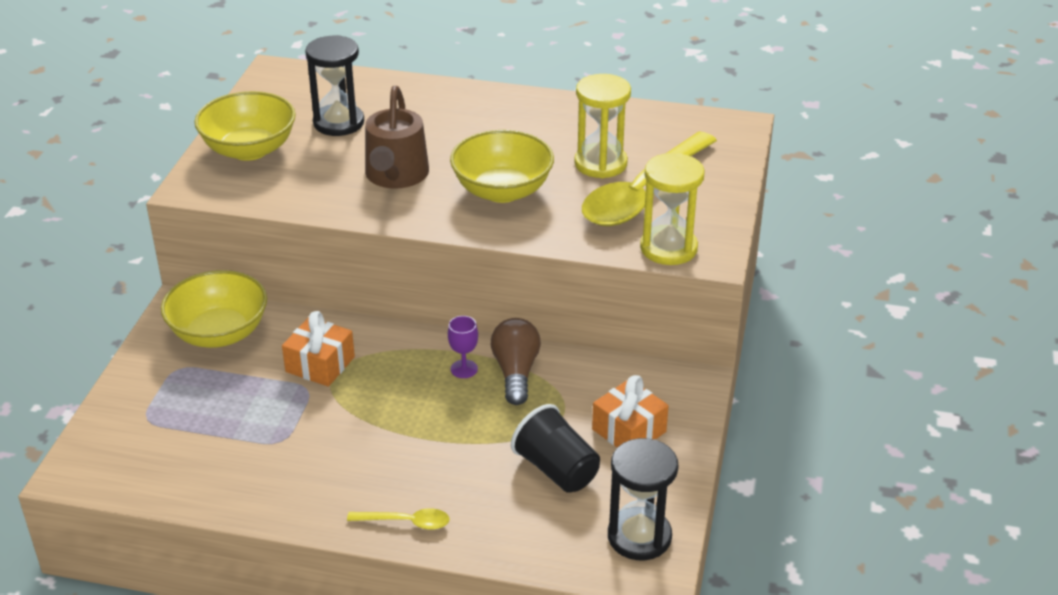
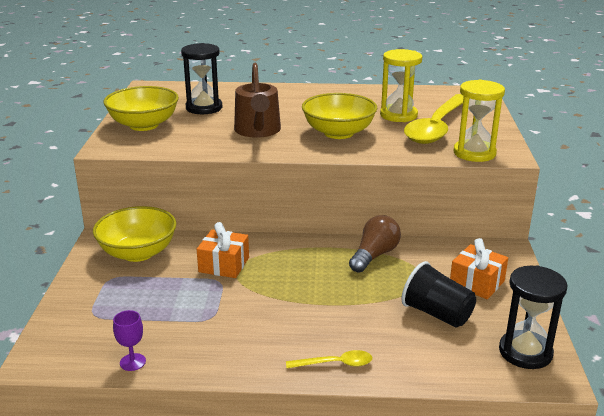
camera: 10 degrees left, 10 degrees down
(464, 369) = (335, 257): purple goblet -> purple goblet (132, 362)
(516, 372) = (374, 255): brown light bulb -> brown light bulb turned 45 degrees clockwise

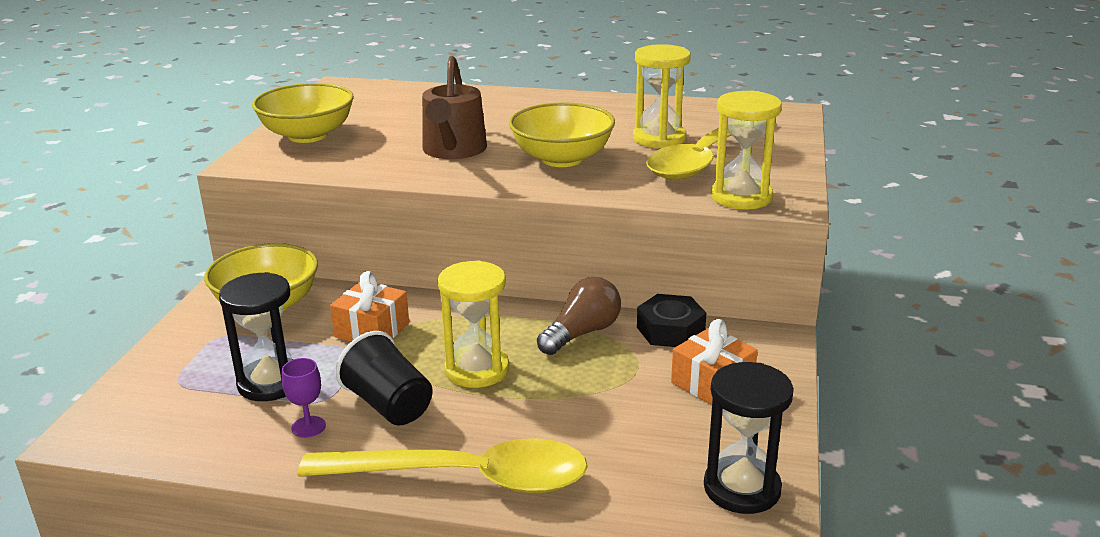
camera: 10 degrees right, 0 degrees up
(132, 362) = (199, 449): purple goblet -> purple goblet (308, 427)
(204, 108) = (397, 116): black hourglass -> black hourglass (270, 382)
(312, 287) = (477, 369): none -> yellow hourglass
(335, 364) = (464, 478): yellow spoon -> yellow spoon, size x2.38
(434, 248) = (670, 330): none -> black nut
(437, 314) = (636, 422): black cup -> black cup (389, 405)

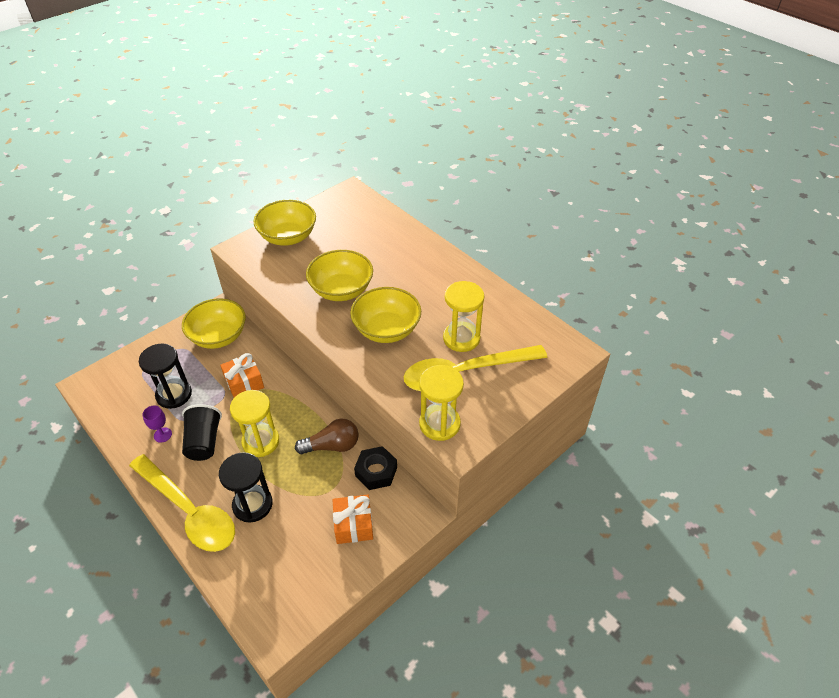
camera: 35 degrees right, 20 degrees up
(453, 150) = (341, 290): brown watering can -> yellow bowl
(742, 488) = (290, 604): black hourglass -> black hourglass (252, 504)

